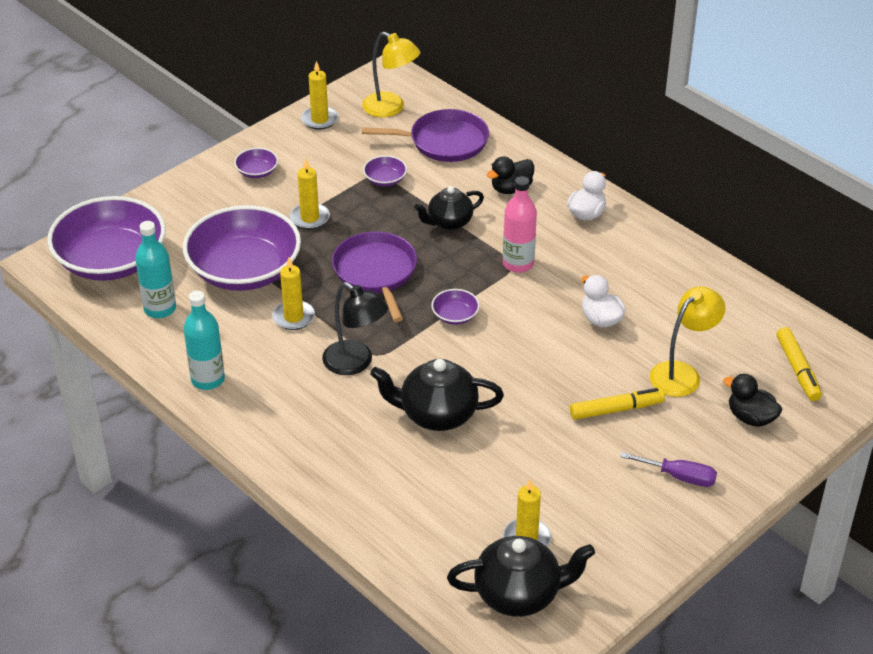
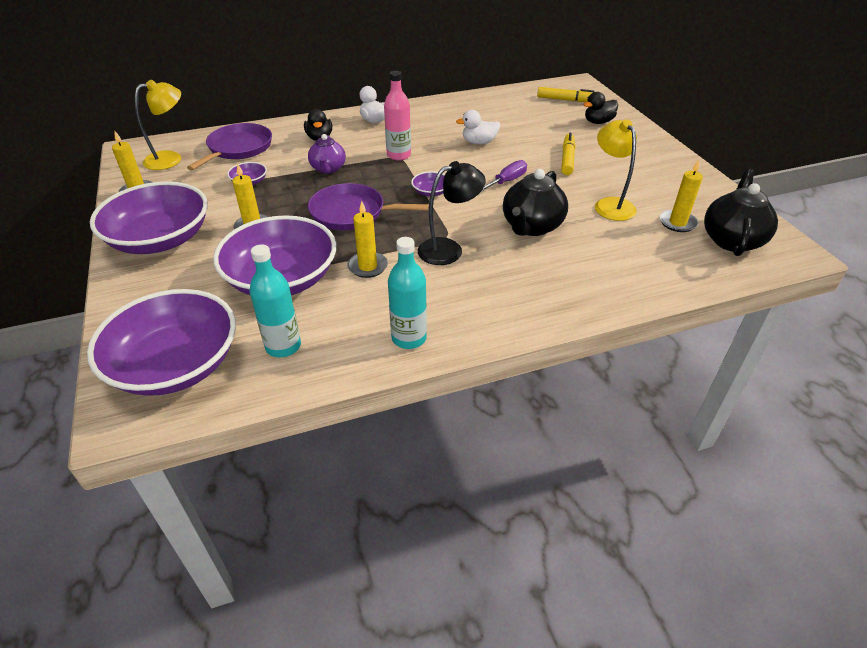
camera: 65 degrees left, 0 degrees up
(257, 171) = (160, 239): purple bowl -> purple bowl, size x2.49
(449, 222) = (328, 169): black teapot -> purple teapot
(679, 477) = (639, 155): purple screwdriver -> purple screwdriver (507, 181)
(682, 373) = (547, 131): yellow lamp -> yellow lamp (610, 204)

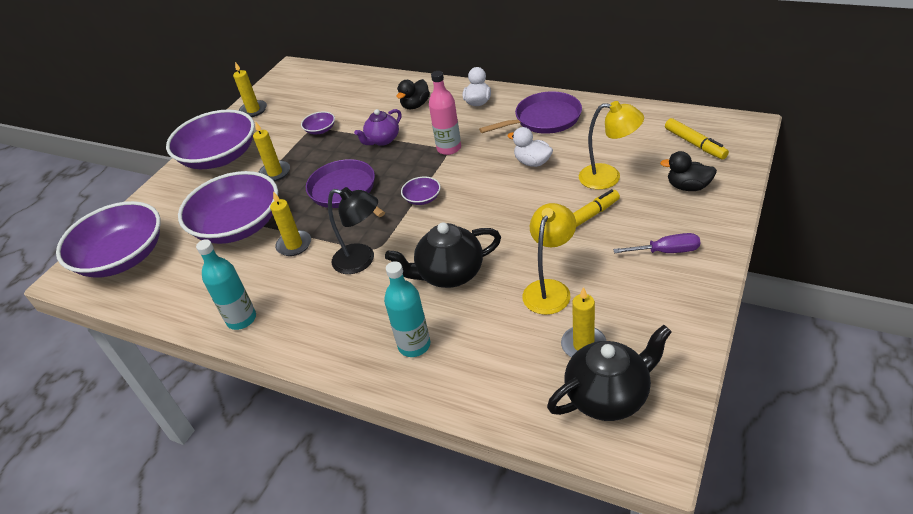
camera: 50 degrees right, 0 degrees up
(171, 159) = (302, 87): yellow lamp -> yellow lamp (608, 177)
(238, 148) = (351, 94): purple pan -> purple pan (544, 119)
(283, 346) = (178, 279): turquoise bottle -> turquoise bottle (414, 345)
(507, 181) = (496, 217): purple screwdriver -> purple screwdriver (666, 251)

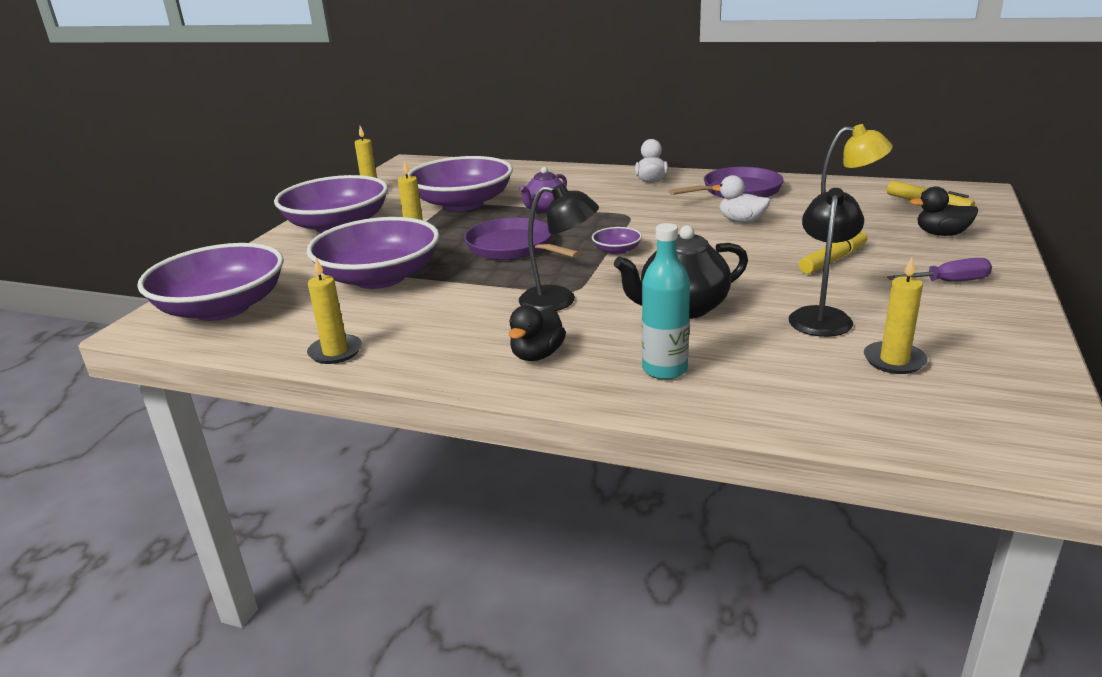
camera: 10 degrees left, 15 degrees down
(241, 319) = (410, 356): turquoise bottle -> none
(294, 245) = (462, 291): yellow candle -> yellow candle (335, 352)
(320, 130) = (463, 203): purple bowl -> purple bowl, size x2.49
(415, 105) = (575, 184): black duck -> black duck (537, 355)
(449, 148) = (632, 213): pink bottle -> none
(550, 289) = (821, 316): yellow lamp -> black lamp
(608, 396) = (956, 403): black teapot -> none

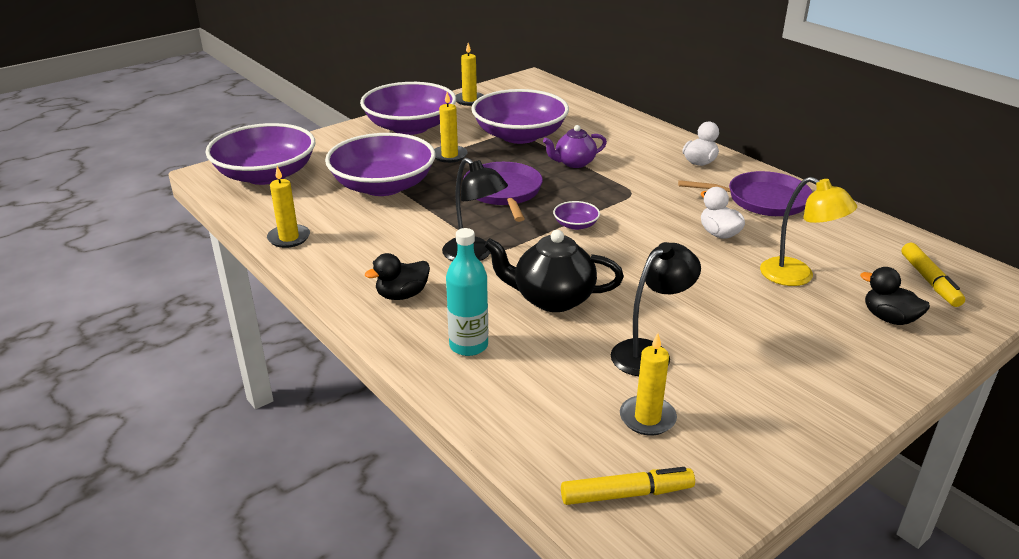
camera: 30 degrees right, 5 degrees up
(833, 260) = (741, 304): yellow marker -> yellow marker (626, 494)
(949, 282) = (814, 369): purple screwdriver -> none

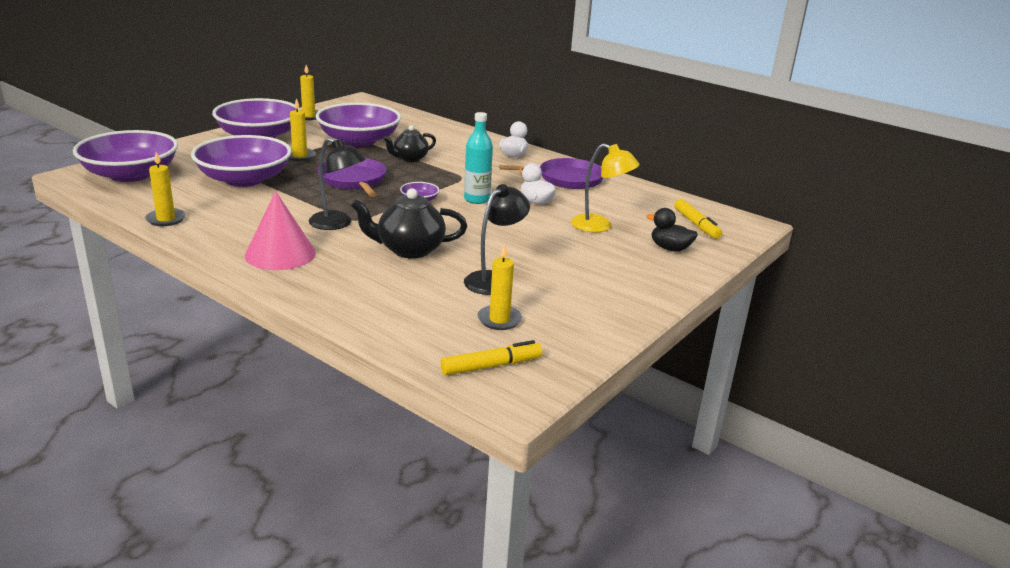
camera: 15 degrees left, 5 degrees down
(402, 295) = (280, 254): black duck -> pink cone
(468, 345) = (346, 284): turquoise bottle -> turquoise bottle (477, 199)
(574, 163) = (410, 158): purple teapot -> black teapot

